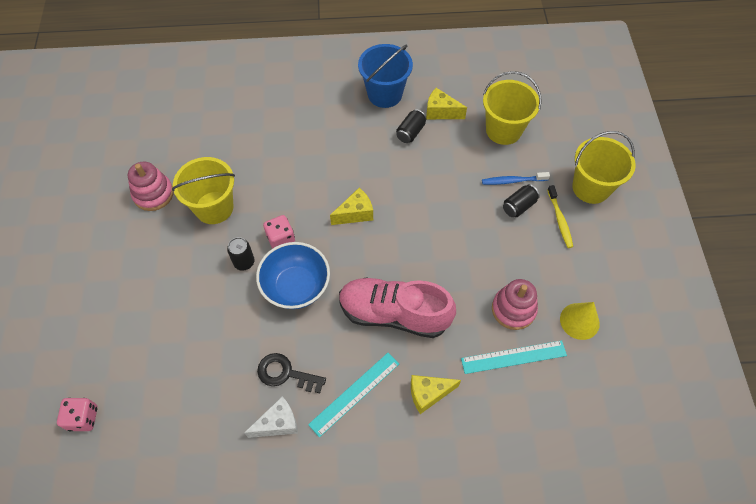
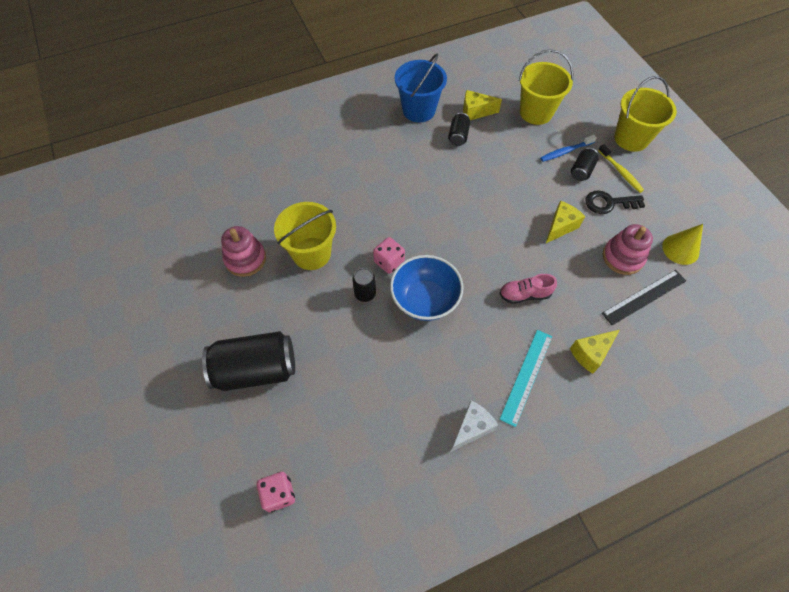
camera: 20 degrees left, 0 degrees up
(115, 300) = (256, 369): none -> black can
(285, 374) = (455, 381): black key -> black key (609, 203)
(355, 213) = (445, 219): yellow cheese -> yellow cheese (560, 227)
(394, 314) = (524, 294): pink shoe -> pink shoe, size x0.49
(513, 357) = (644, 297): turquoise ruler -> black ruler

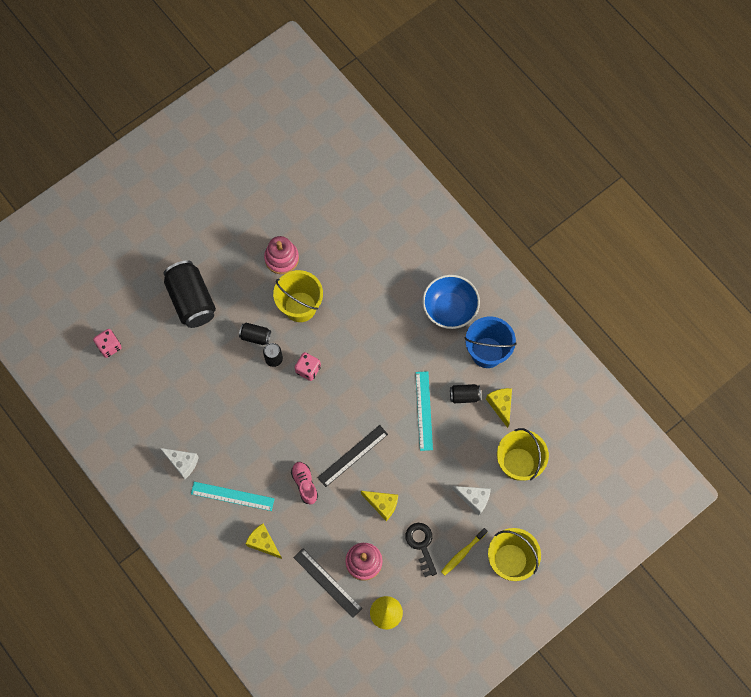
camera: 75 degrees right, 10 degrees up
(425, 300) = (280, 406): blue bowl -> blue bowl (449, 309)
(465, 170) = (424, 410): none -> turquoise ruler
(500, 241) = (352, 455): none -> black ruler
(566, 151) = (474, 499): blue toothbrush -> white cheese
(581, 171) = (453, 516): black can -> black can (255, 336)

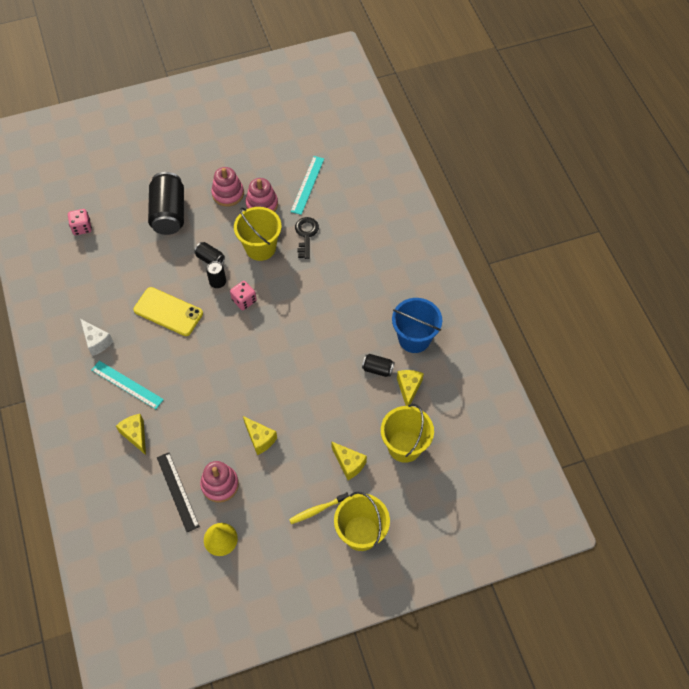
camera: 20 degrees right, 10 degrees down
(238, 407) = (168, 312): none -> yellow phone
(242, 258) = (228, 193): none -> pink stacking toy
(305, 484) = (197, 396): pink shoe -> none
(352, 455) = (251, 386): black ruler -> none
(421, 545) = (281, 488): black key -> black key (306, 235)
(424, 410) = (334, 369): turquoise ruler -> turquoise ruler (307, 185)
(449, 309) = (394, 291): blue bowl -> none
(474, 499) = (349, 464): white cheese -> yellow cheese

